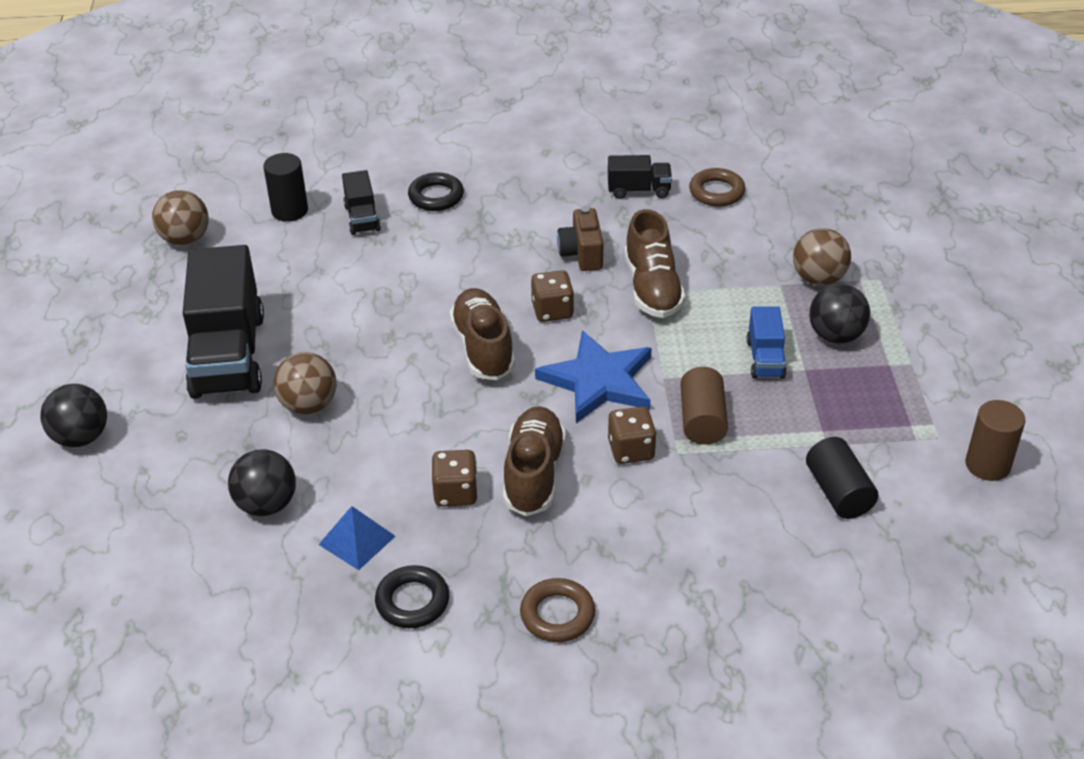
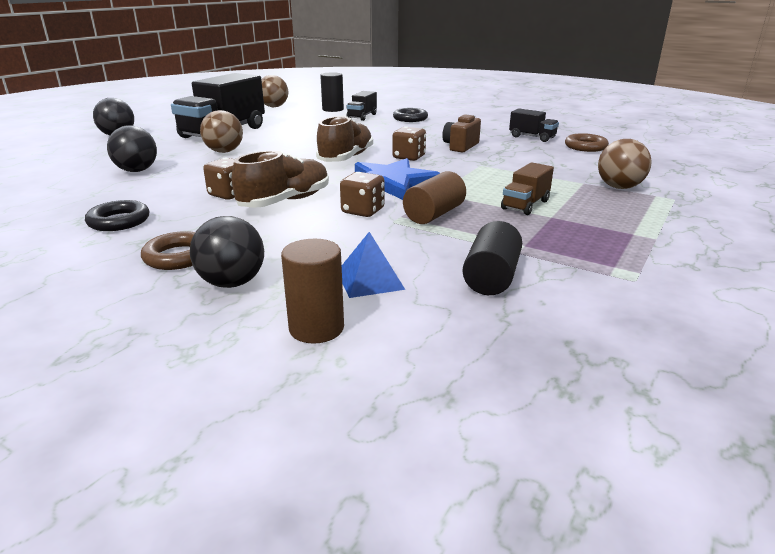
camera: 35 degrees right, 15 degrees down
(357, 540) = (146, 193): blue pyramid -> blue pyramid (369, 280)
(652, 288) = (486, 164): brown shoe -> none
(765, 359) = (525, 205): blue truck -> brown truck
(835, 336) = (600, 210): black ball -> black ball (232, 283)
(987, 465) = (674, 312): brown cylinder -> brown cylinder (316, 328)

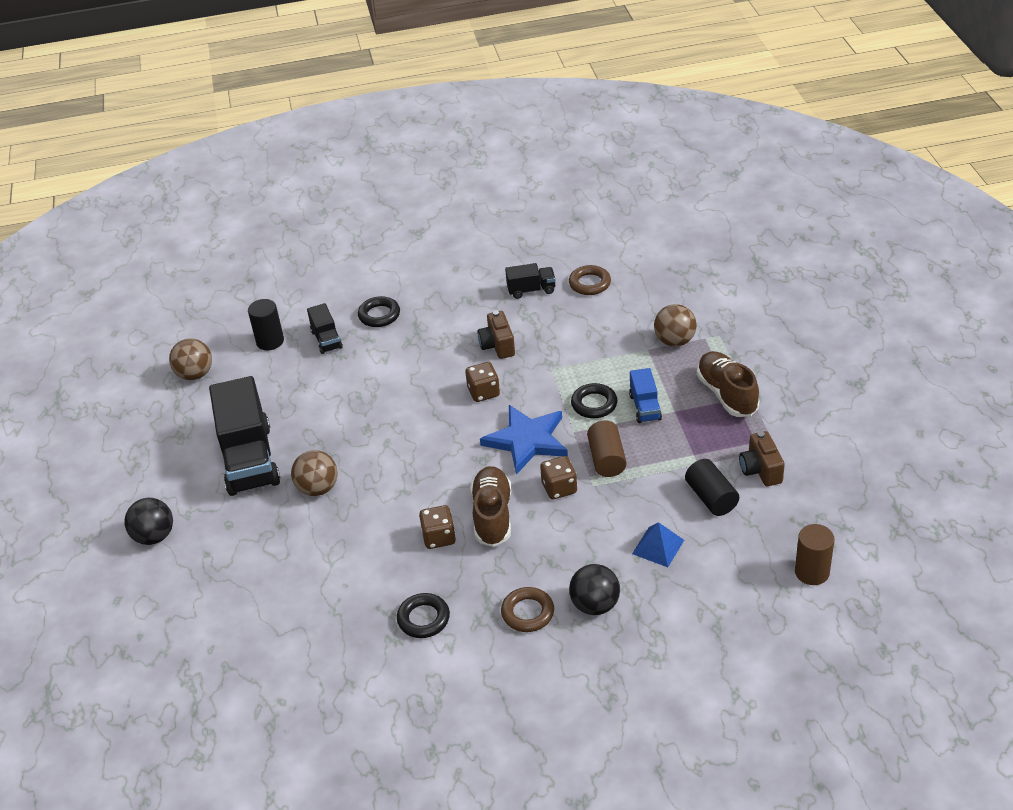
camera: 40 degrees left, 15 degrees up
(137, 171) = (303, 566): black ball -> none
(316, 328) = (684, 597): brown cylinder -> brown cylinder (812, 572)
(346, 158) = (438, 427): brown shoe -> brown shoe (727, 394)
(481, 188) = (594, 404): none -> black ring
(525, 205) = (645, 407): brown truck -> blue truck
(588, 286) = (760, 470): none -> brown camera

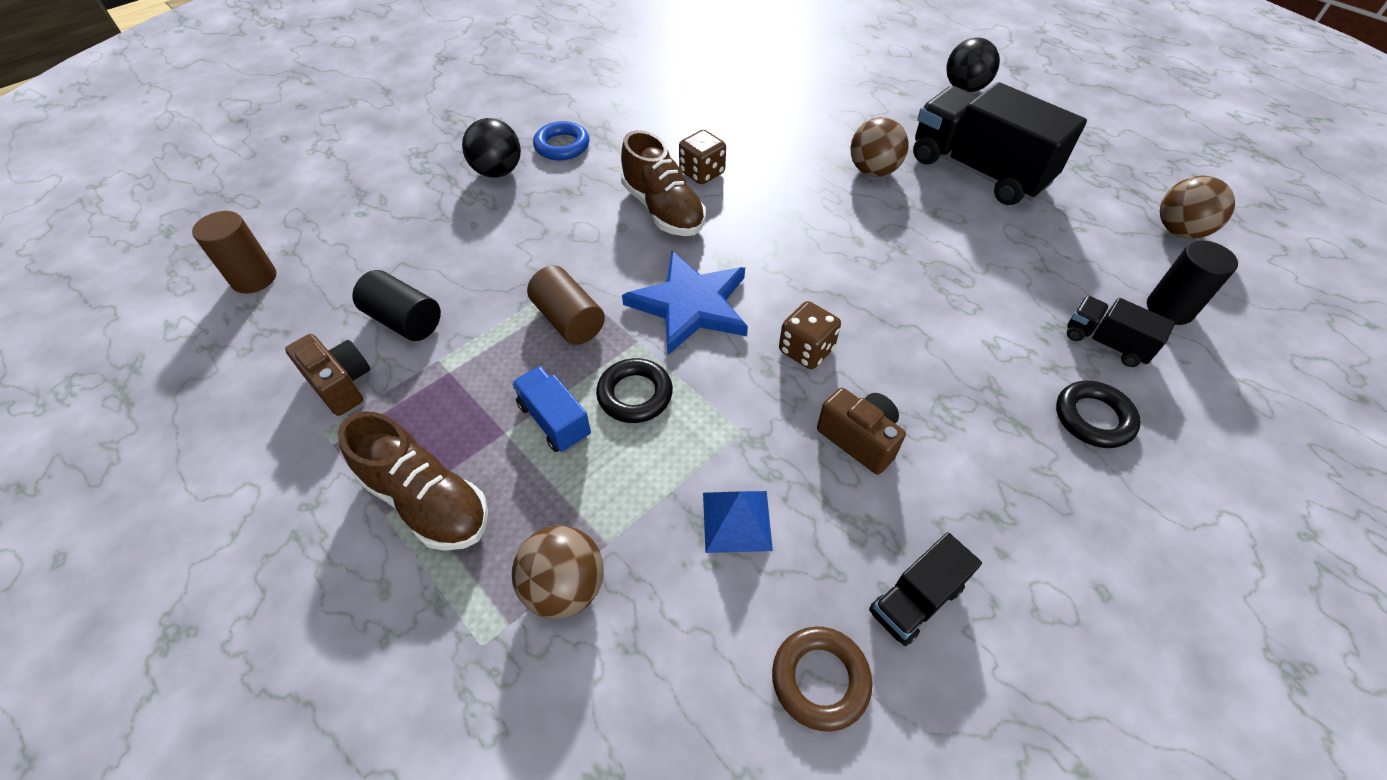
camera: 145 degrees right, 10 degrees up
(423, 619) = (656, 113): black ring -> none
(527, 613) = (562, 146): brown ring -> blue ring
(559, 488) = (607, 264): brown dice -> none
(658, 547) = (453, 243): blue pyramid -> blue pyramid (737, 520)

